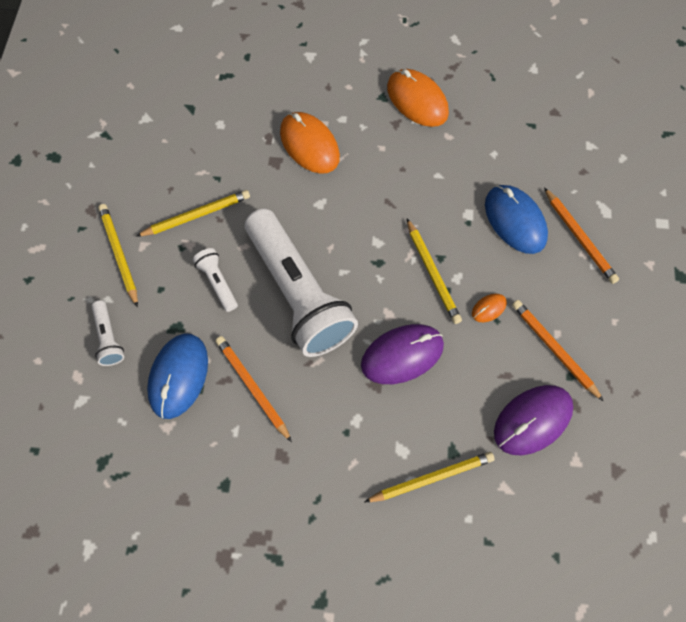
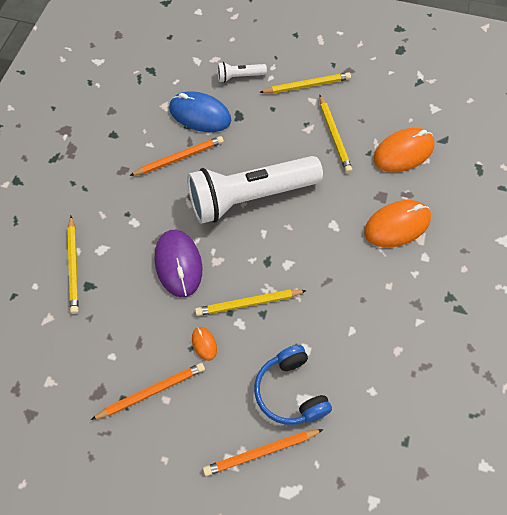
camera: 100 degrees right, 5 degrees down
(218, 283) = (270, 144): white flashlight -> none
(417, 100) = (444, 329): orange mouse -> orange mouse (403, 152)
(515, 221) = (290, 391): blue mouse -> blue headphones
(532, 420) = (94, 355): purple mouse -> none

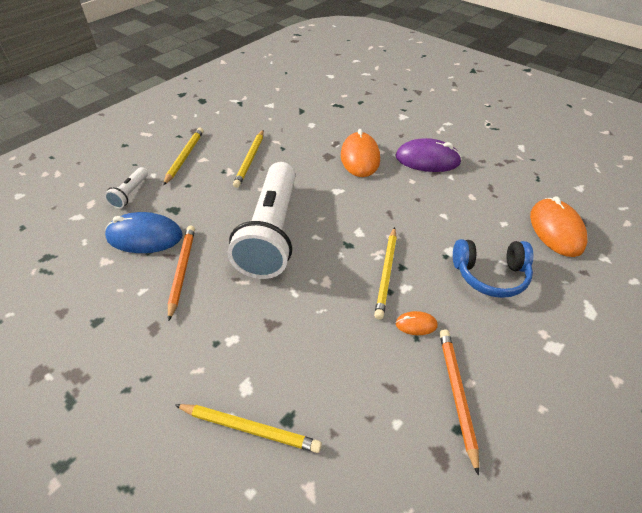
camera: 65 degrees left, 15 degrees down
(178, 264) = (311, 315): purple mouse -> purple mouse (427, 159)
(200, 114) = (145, 236): blue mouse -> blue mouse turned 45 degrees clockwise
(261, 452) = (547, 318): orange pencil -> none
(334, 136) = (250, 160): yellow pencil -> yellow pencil turned 90 degrees clockwise
(403, 152) = (296, 131): orange mouse -> orange mouse (556, 230)

